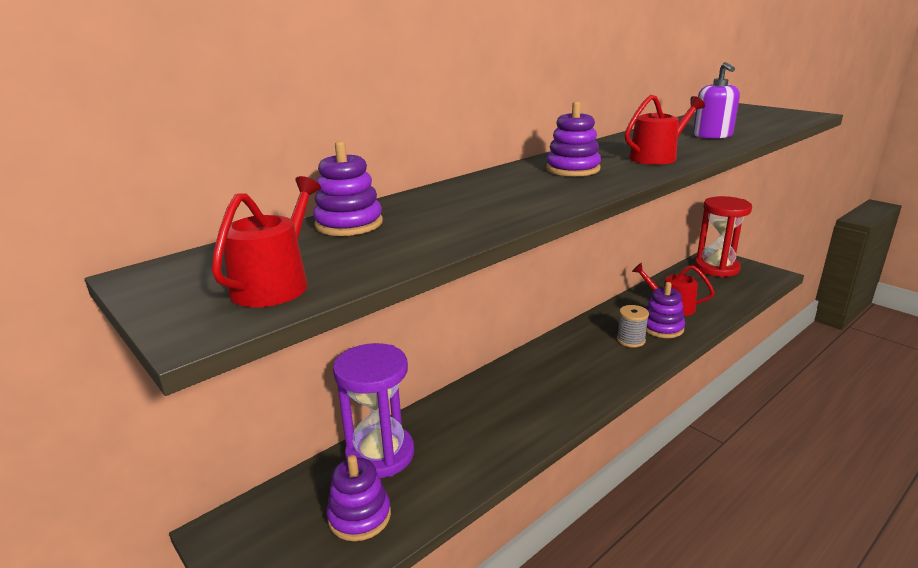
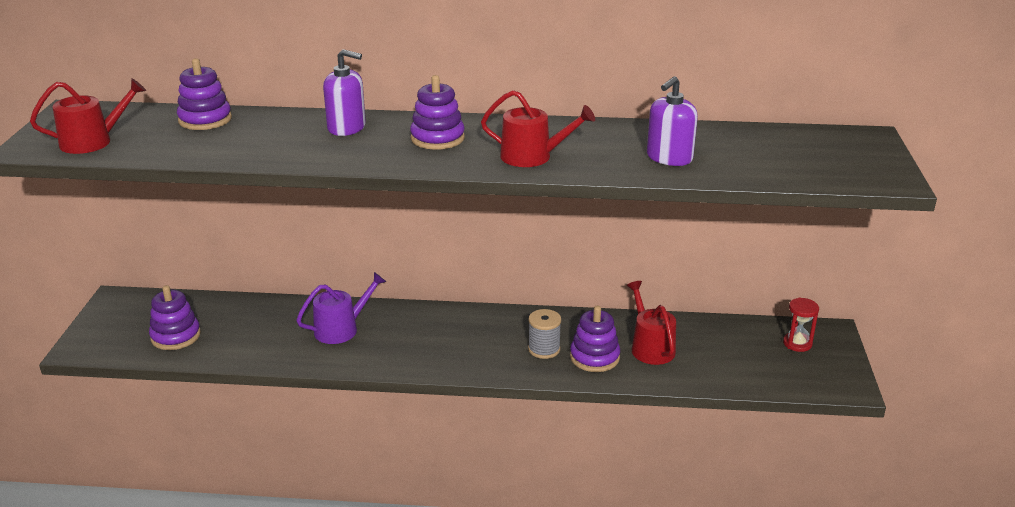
camera: 45 degrees right, 5 degrees up
(380, 454) = (240, 312): purple hourglass -> none
(488, 411) = (341, 329): none -> purple watering can
(491, 186) = (347, 127): none -> purple soap dispenser
(716, 268) = (797, 343): red hourglass -> red hourglass, size x0.47

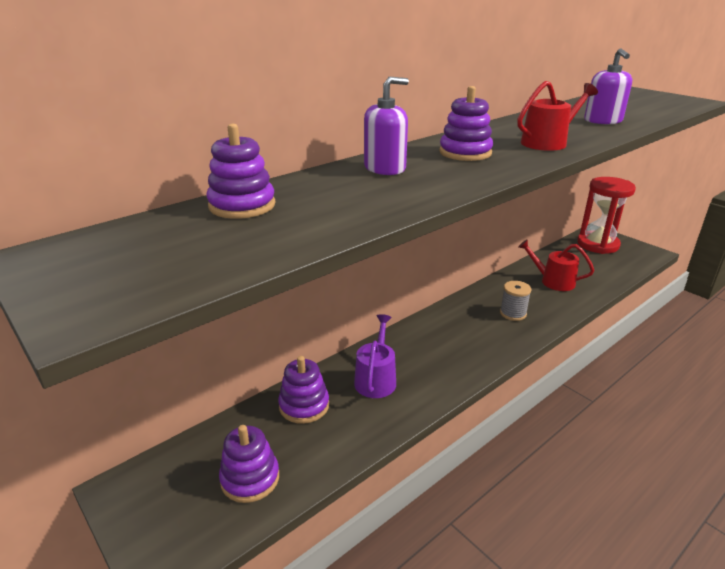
camera: 45 degrees left, 0 degrees up
(92, 141) = (163, 270): red watering can -> none
(594, 357) = (543, 302): purple stacking toy -> purple stacking toy (304, 406)
(797, 343) = (597, 244): red hourglass -> red hourglass, size x2.12

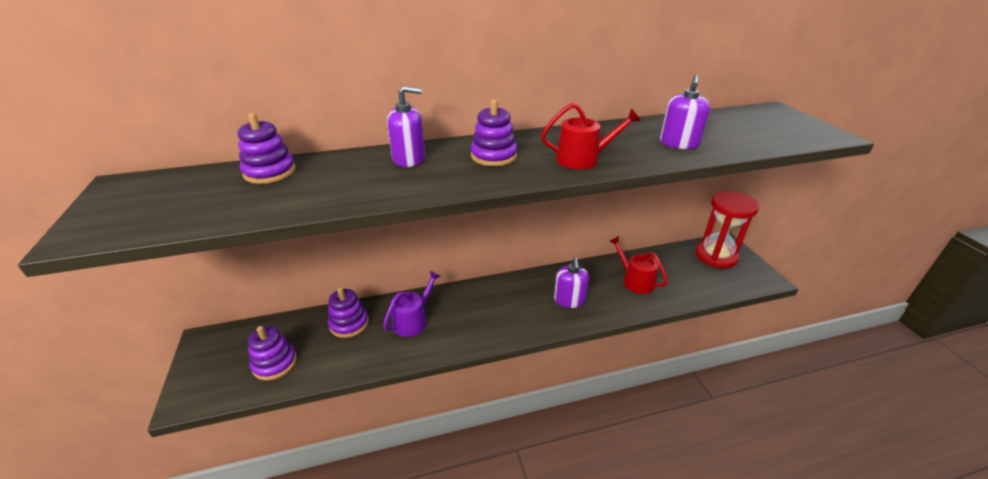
camera: 25 degrees right, 5 degrees up
(513, 313) = (569, 300): grey spool -> purple soap dispenser

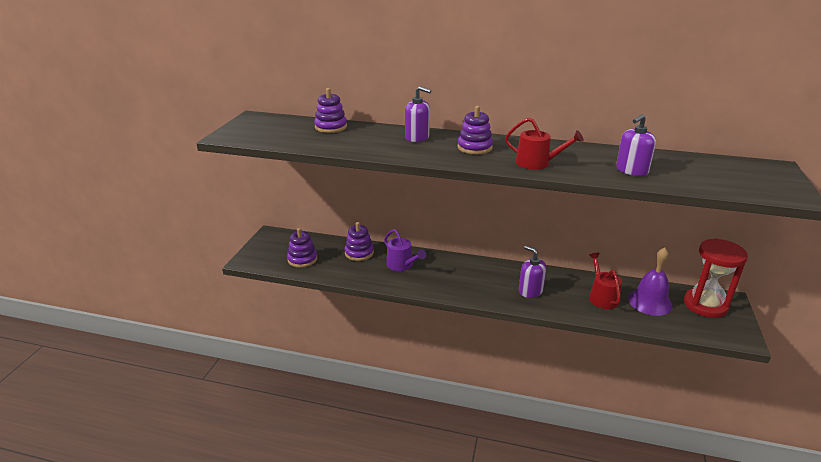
camera: 30 degrees right, 5 degrees down
(413, 320) = (402, 265): purple watering can -> purple watering can turned 75 degrees clockwise
(569, 300) = (530, 291): purple soap dispenser -> purple soap dispenser turned 105 degrees clockwise
(675, 270) = (649, 302): none -> purple bell

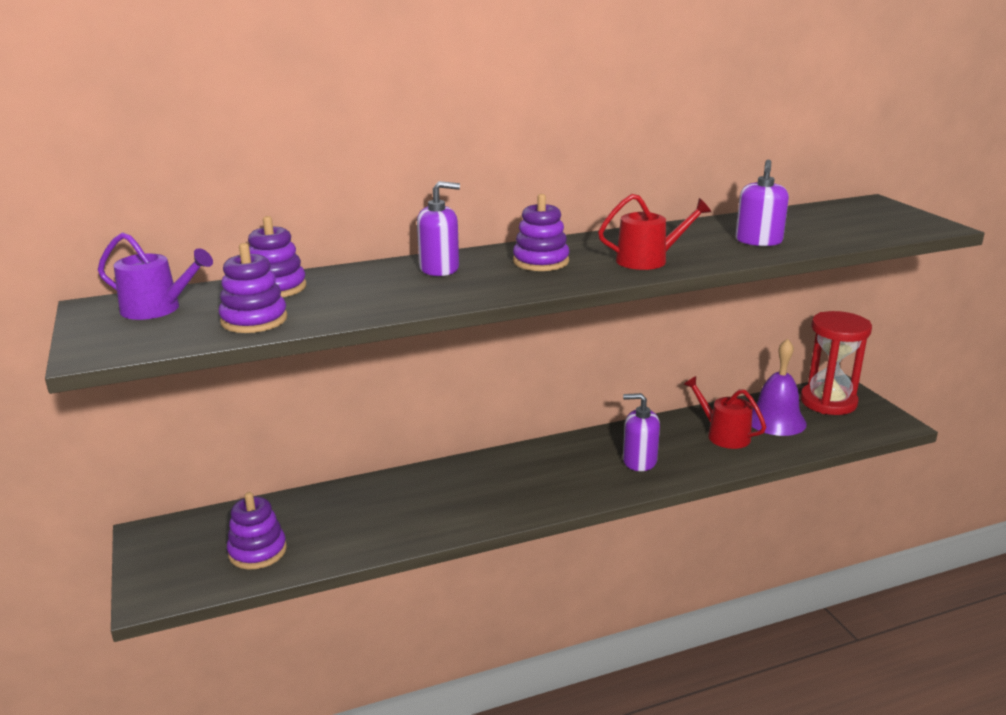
camera: 35 degrees left, 5 degrees down
(359, 253) = (345, 504): purple stacking toy -> purple stacking toy (254, 320)
(402, 265) = (433, 495): purple watering can -> purple watering can (157, 309)

